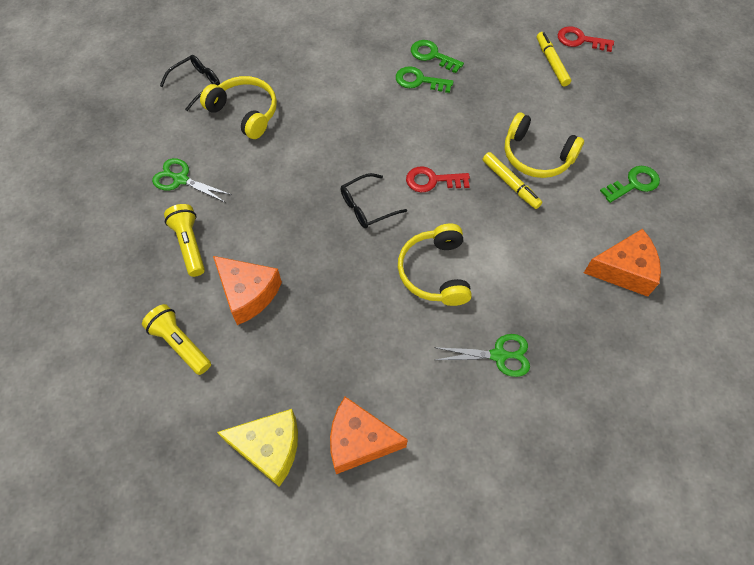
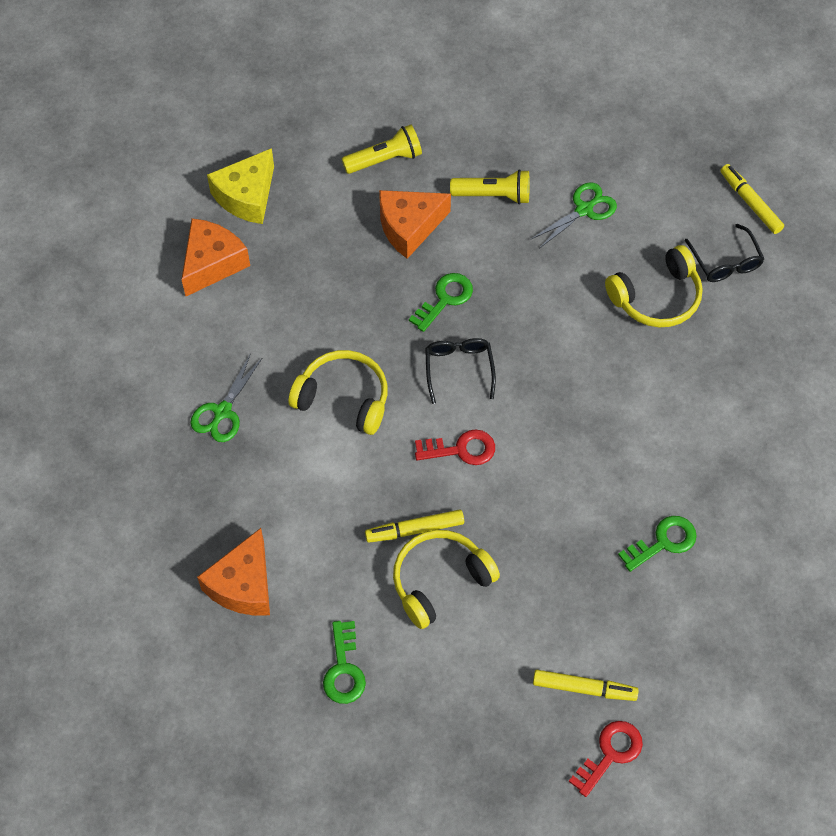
camera: 115 degrees right, 0 degrees up
(136, 85) = (750, 203): none -> yellow marker
(419, 81) = (624, 505): green key -> green key (445, 299)
(432, 181) = (461, 449): red key -> red key turned 60 degrees clockwise

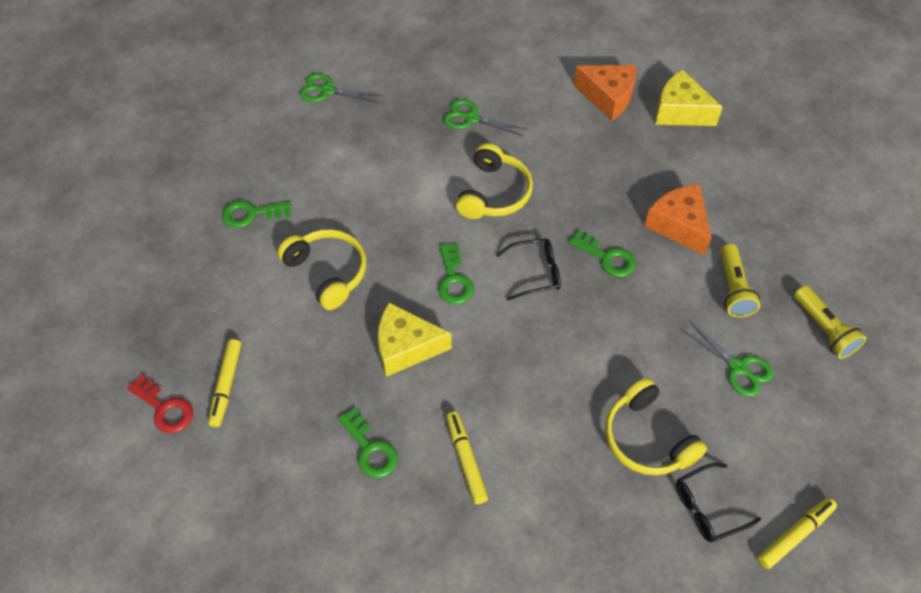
camera: 85 degrees right, 5 degrees down
(145, 578) = (327, 91): none -> green scissors
(243, 585) = (322, 146): orange cheese -> none
(385, 159) = (748, 202): yellow flashlight -> yellow flashlight (824, 330)
(415, 529) = (374, 252): yellow marker -> yellow marker (466, 460)
(461, 449) = (454, 279): red key -> green key
(545, 502) = (406, 347): none -> yellow cheese

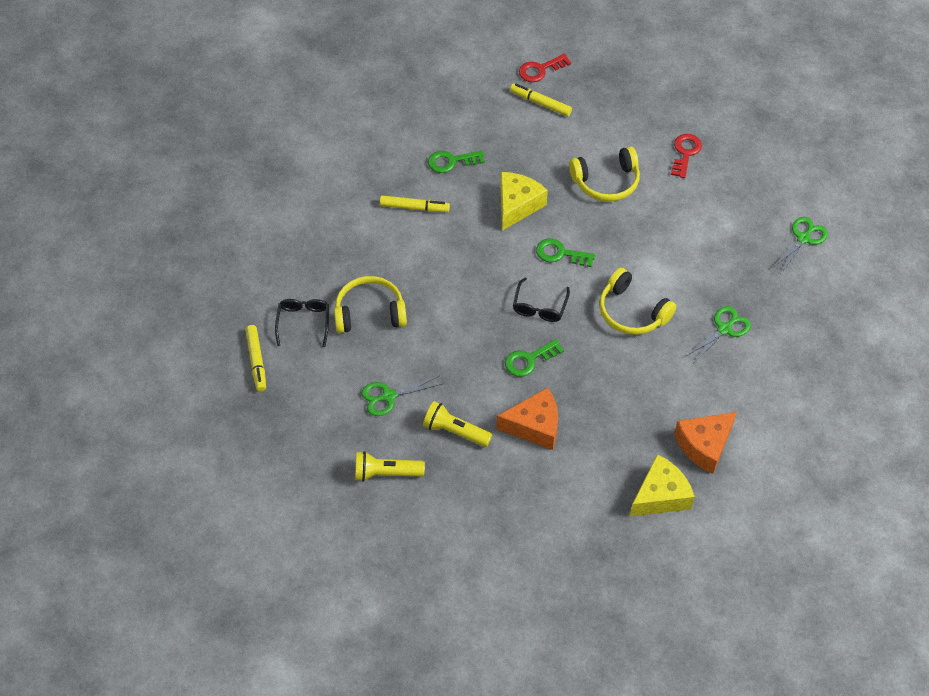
camera: 115 degrees right, 0 degrees up
(251, 214) = (685, 153): green key -> red key

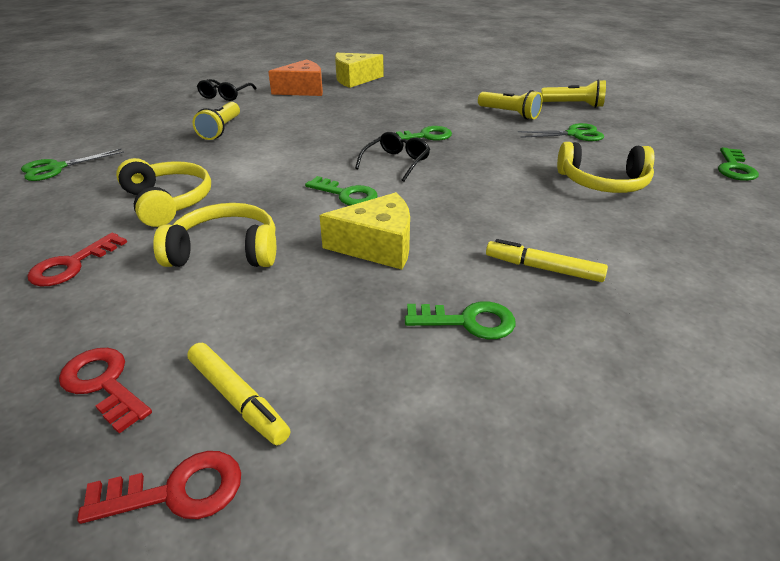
camera: 165 degrees left, 20 degrees down
(256, 360) = (734, 168): yellow marker -> green key
(303, 322) = (688, 186): black glasses -> black glasses (225, 95)
(517, 205) = (377, 246): yellow cheese -> yellow cheese turned 135 degrees counterclockwise
(534, 426) = (436, 109): orange cheese -> none
(601, 97) = (103, 384): none -> red key
(632, 312) = (299, 148): yellow headphones -> yellow headphones (168, 202)
(724, 329) = (221, 130): green scissors -> yellow flashlight

